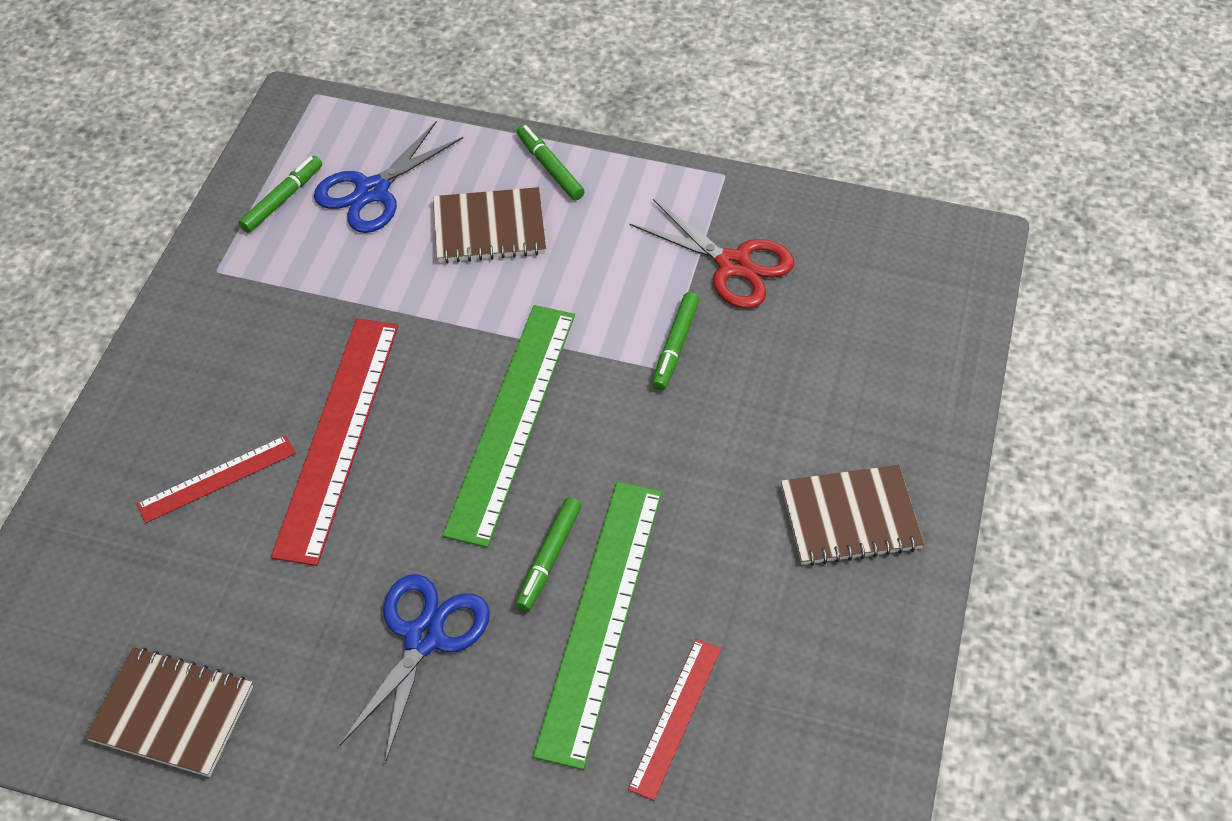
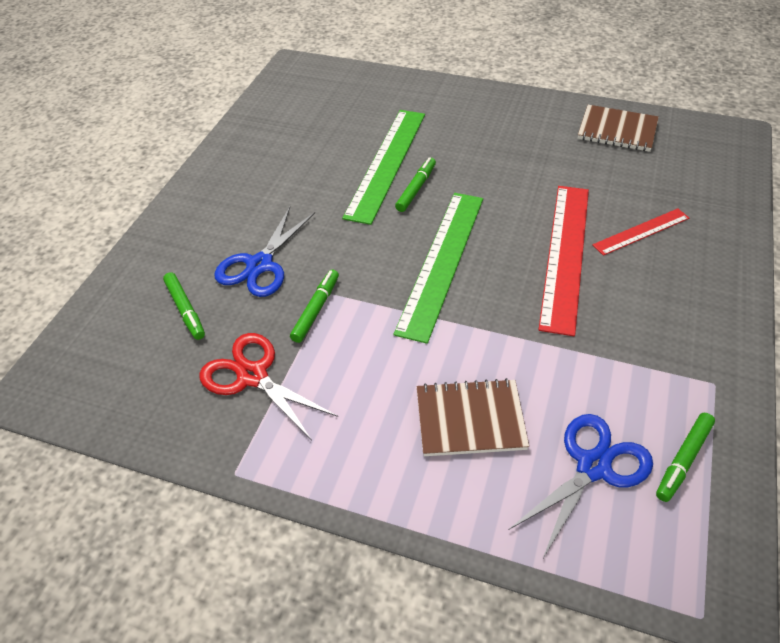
camera: 175 degrees left, 5 degrees down
(424, 637) = (487, 156): blue scissors -> blue scissors (260, 265)
(549, 168) = (412, 490): green marker -> green marker (185, 309)
(675, 717) = (351, 127): red ruler -> none
(850, 518) = (227, 205): brown notebook -> none

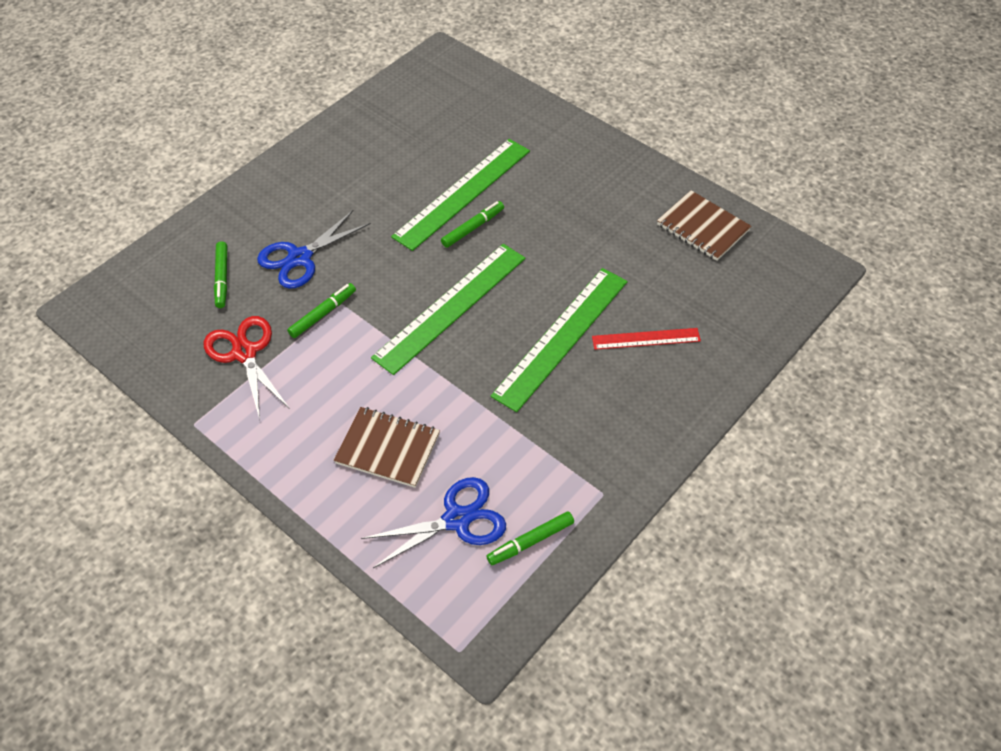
camera: 20 degrees right, 5 degrees up
(565, 254) = (561, 337): red ruler -> green ruler

